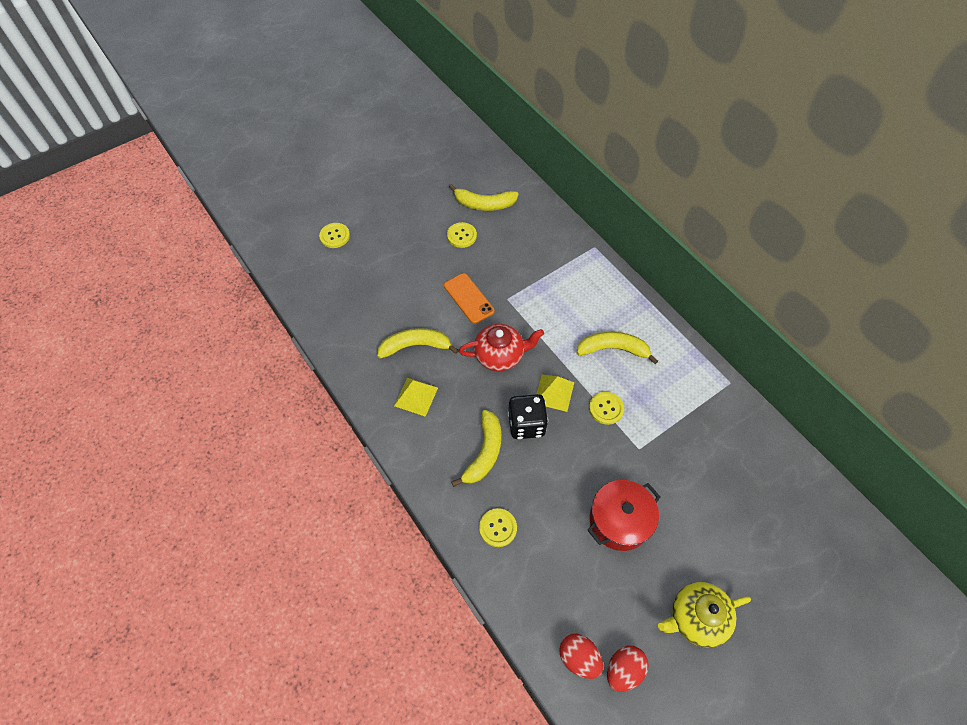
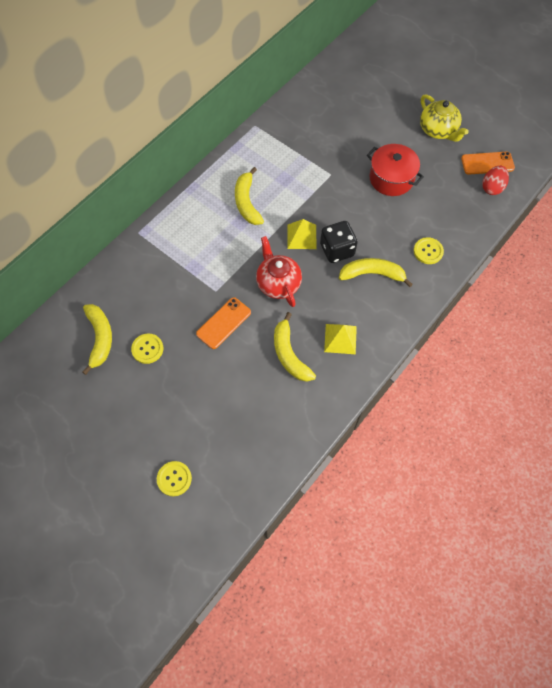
camera: 105 degrees left, 5 degrees up
(606, 408) = (304, 199): yellow button -> none
(623, 670) = (487, 163): red egg -> orange phone

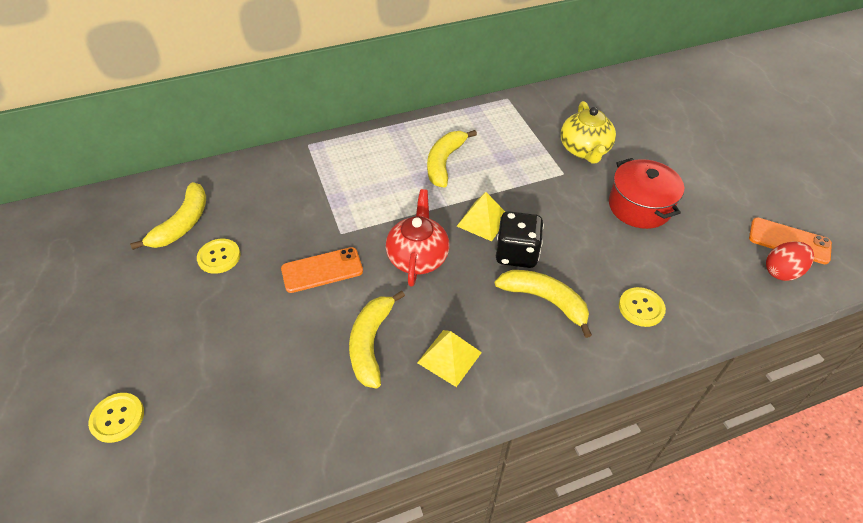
camera: 30 degrees right, 15 degrees down
(438, 130) = (735, 180): yellow teapot -> yellow teapot (584, 150)

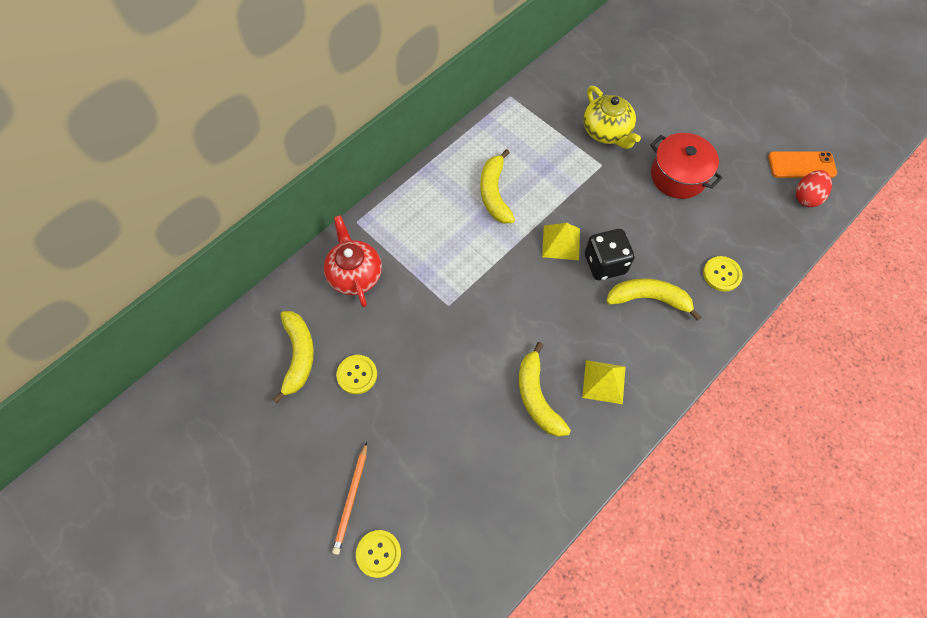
camera: 25 degrees left, 15 degrees up
(132, 357) = (351, 499): none -> orange pencil
(322, 270) = (456, 348): orange phone -> none
(418, 257) = (528, 301): red teapot -> red teapot (355, 274)

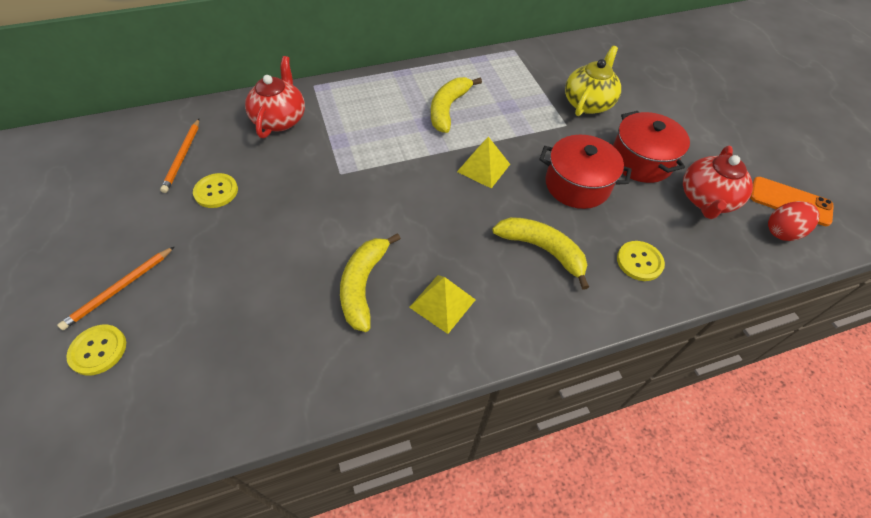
camera: 25 degrees right, 10 degrees down
(298, 356) = (183, 157): yellow banana -> orange pencil
(605, 264) = (516, 201): black dice -> none
(607, 132) = (588, 103): yellow teapot -> yellow teapot turned 150 degrees counterclockwise
(642, 224) = (577, 185): none -> red pot
(743, 192) = (706, 200): none -> red teapot

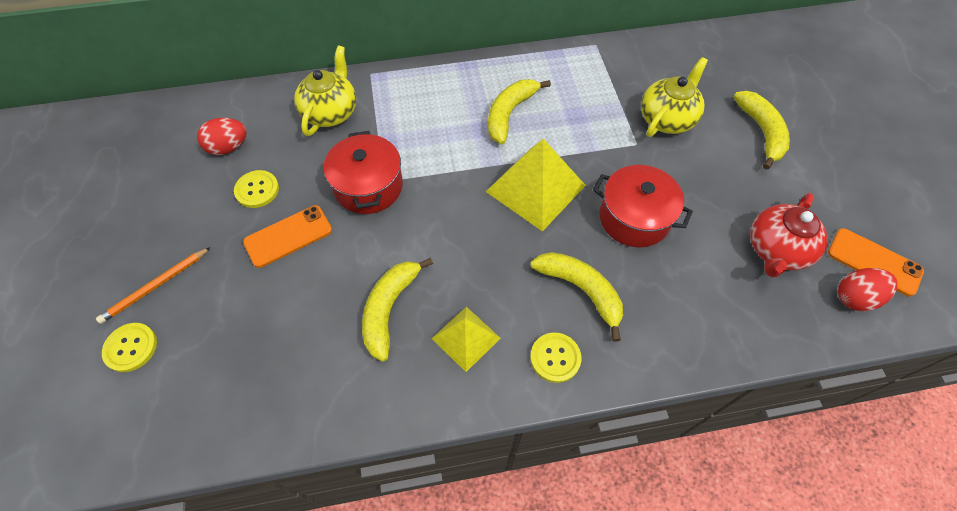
camera: 10 degrees right, 5 degrees up
(183, 157) = (228, 147): orange pencil -> red egg
(253, 230) = (288, 236): none -> orange phone
(280, 119) = (331, 112): red teapot -> yellow teapot
(483, 168) = (535, 188): yellow pyramid -> yellow pyramid, size x1.69
(639, 262) = (684, 315): yellow button -> yellow button (555, 358)
(641, 161) = (712, 195): red pot -> red pot (368, 186)
(670, 107) = (761, 132): none -> yellow banana

